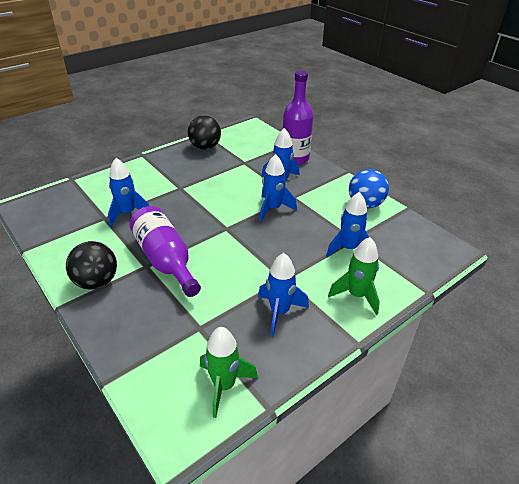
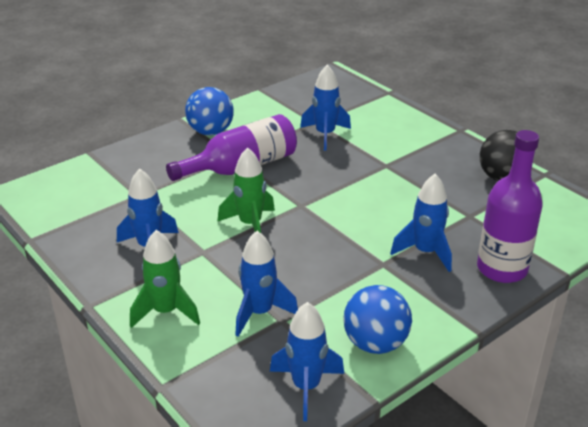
camera: 90 degrees right, 5 degrees down
(97, 282) = (210, 132): black ball -> blue ball
(224, 385) = (64, 213): green rocket -> green rocket (250, 224)
(273, 209) = (348, 243): blue rocket -> blue rocket (306, 387)

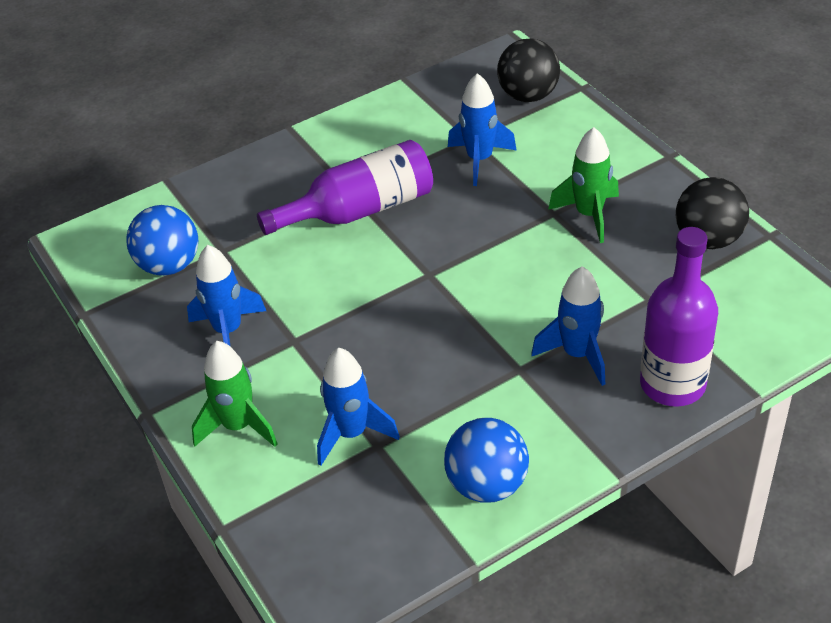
camera: 10 degrees right, 10 degrees up
(210, 132) = (327, 151): blue ball -> blue ball (169, 265)
(250, 224) = (358, 302): green rocket -> green rocket (589, 215)
(306, 387) = (392, 539): blue rocket -> none
(352, 97) = (528, 96): none -> black ball

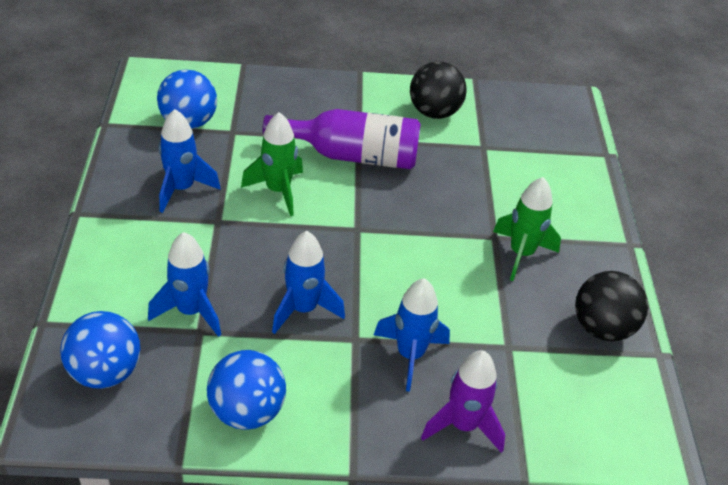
camera: 25 degrees right, 0 degrees up
(238, 426) = (123, 258): green rocket -> green rocket (278, 191)
(327, 532) = (105, 372): none -> blue ball
(479, 160) = (475, 166): blue rocket -> blue rocket (303, 309)
(528, 96) = (558, 139): black ball -> black ball (434, 112)
(672, 384) = (463, 425): purple bottle -> purple rocket

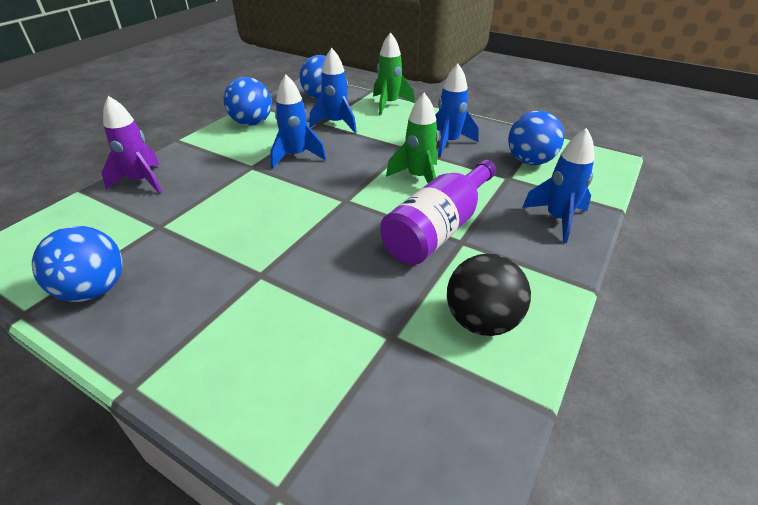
camera: 125 degrees right, 5 degrees down
(410, 355) = (212, 181): blue rocket -> blue rocket (557, 219)
(521, 254) = (222, 281): green rocket -> green rocket (389, 104)
(602, 327) = (94, 290): black ball -> blue ball

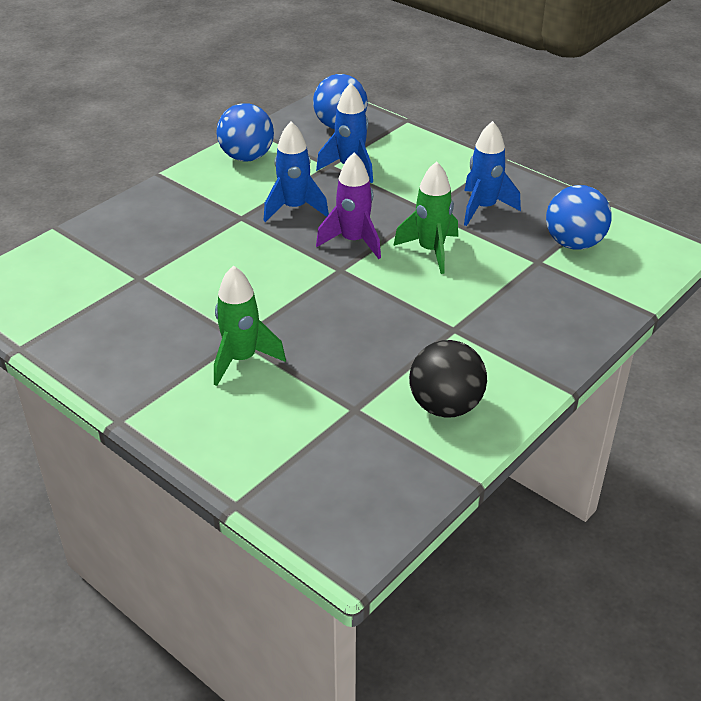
camera: 10 degrees right, 0 degrees up
(94, 290) = (81, 335): blue ball -> none
(142, 182) = (120, 224): purple rocket -> purple rocket (353, 241)
(389, 104) = (425, 144): green rocket -> green rocket (242, 359)
(438, 228) = (434, 312): purple bottle -> none
(557, 219) = (571, 317): blue rocket -> none

